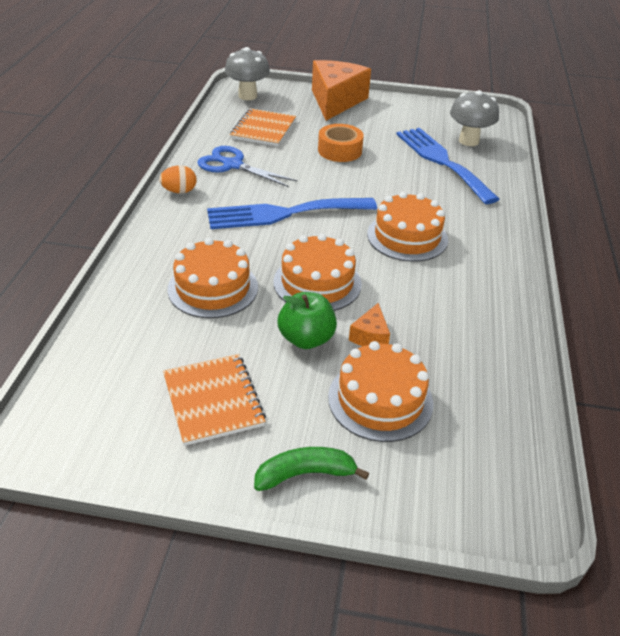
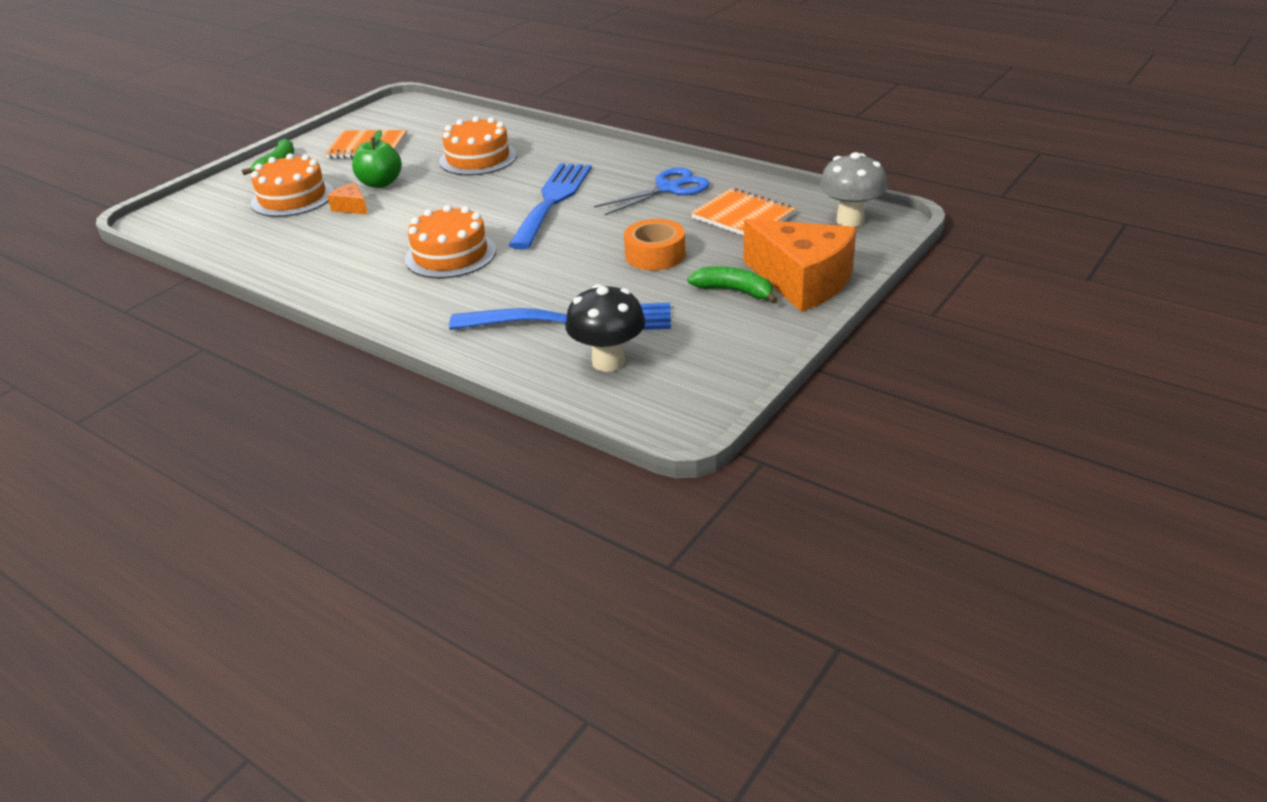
camera: 120 degrees right, 5 degrees down
(179, 191) = (637, 159): orange egg -> none
(317, 283) = (436, 198): orange cake -> none
(363, 118) = (734, 291): none -> green banana
(468, 141) = (608, 362): grey mushroom -> black mushroom

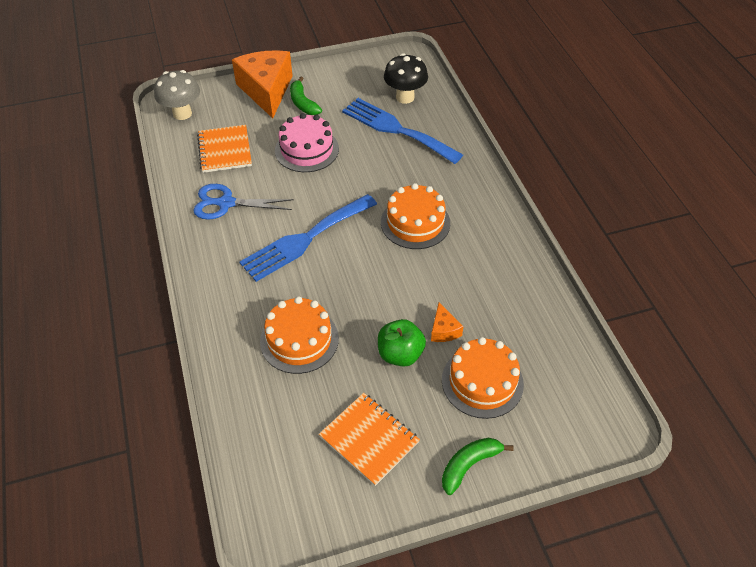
camera: 145 degrees left, 15 degrees up
(655, 255) = (306, 150): orange tape -> pink cake

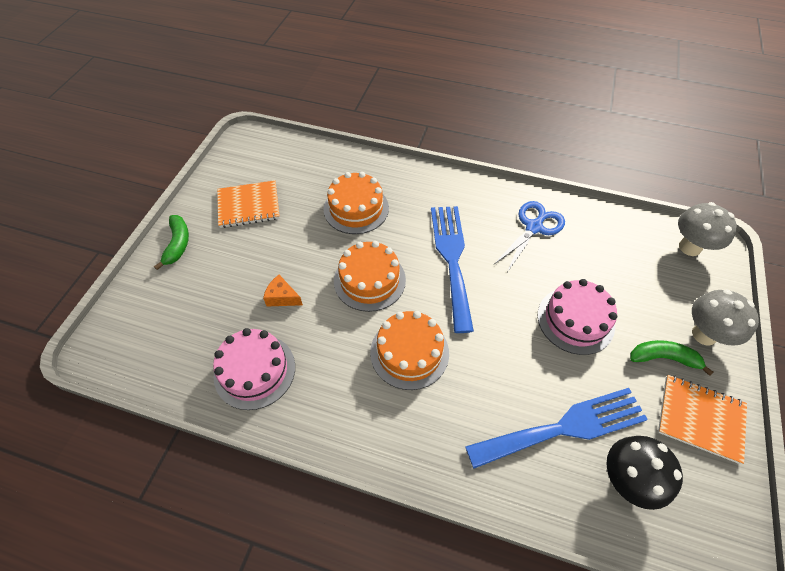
camera: 125 degrees right, 5 degrees up
(224, 150) = (611, 255): orange notebook -> orange notebook (700, 418)
(266, 90) = (704, 334): orange cheese -> grey mushroom
(400, 354) = (289, 257): green apple -> none
(482, 382) = (219, 292): orange cake -> orange cake (369, 280)
(517, 303) = (254, 371): none -> pink cake

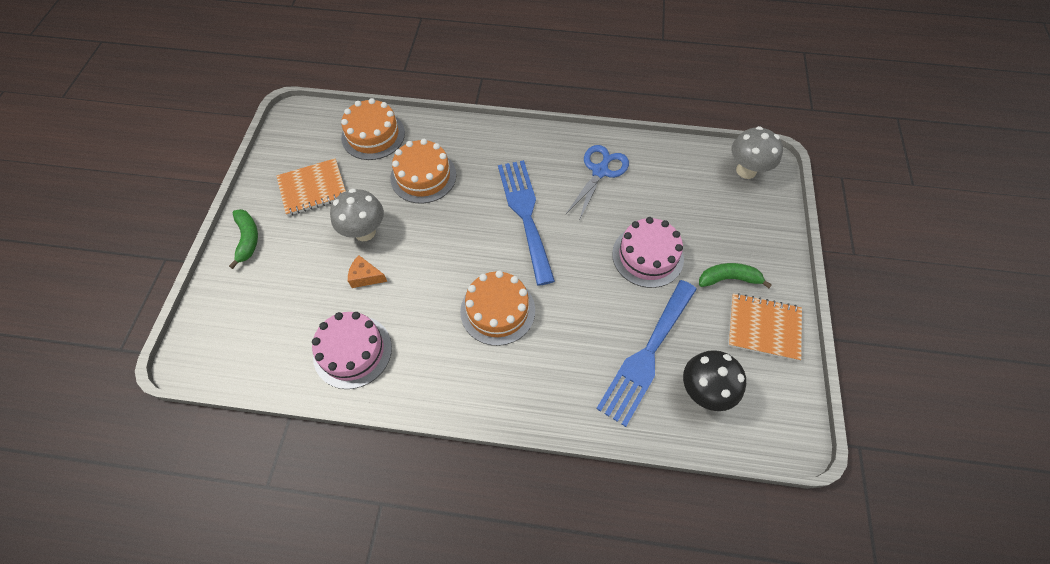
camera: 10 degrees left, 5 degrees up
(369, 280) = (448, 247): orange cake -> orange cake (373, 135)
(564, 427) = (646, 355): blue fork -> blue fork turned 150 degrees clockwise
(704, 334) = (763, 252): grey mushroom -> grey mushroom (365, 232)

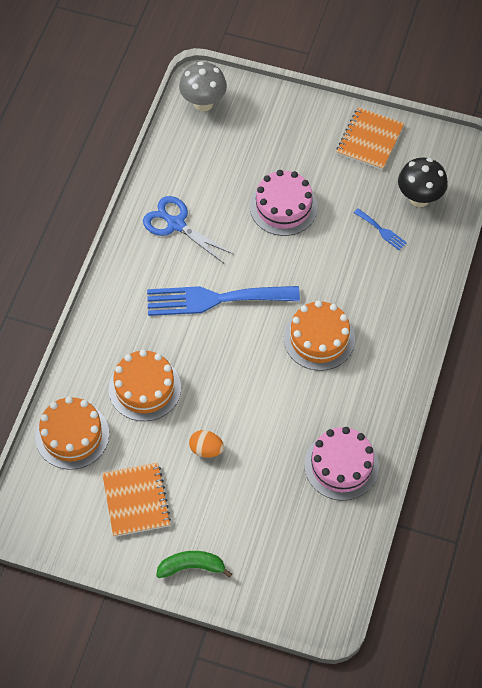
camera: 80 degrees left, 0 degrees up
(365, 232) = (206, 449): grey mushroom -> orange egg
(366, 277) = (261, 451): orange cheese -> none
(646, 355) = (381, 231): blue fork -> blue fork, size x0.42
(728, 279) = (319, 151): green banana -> none

